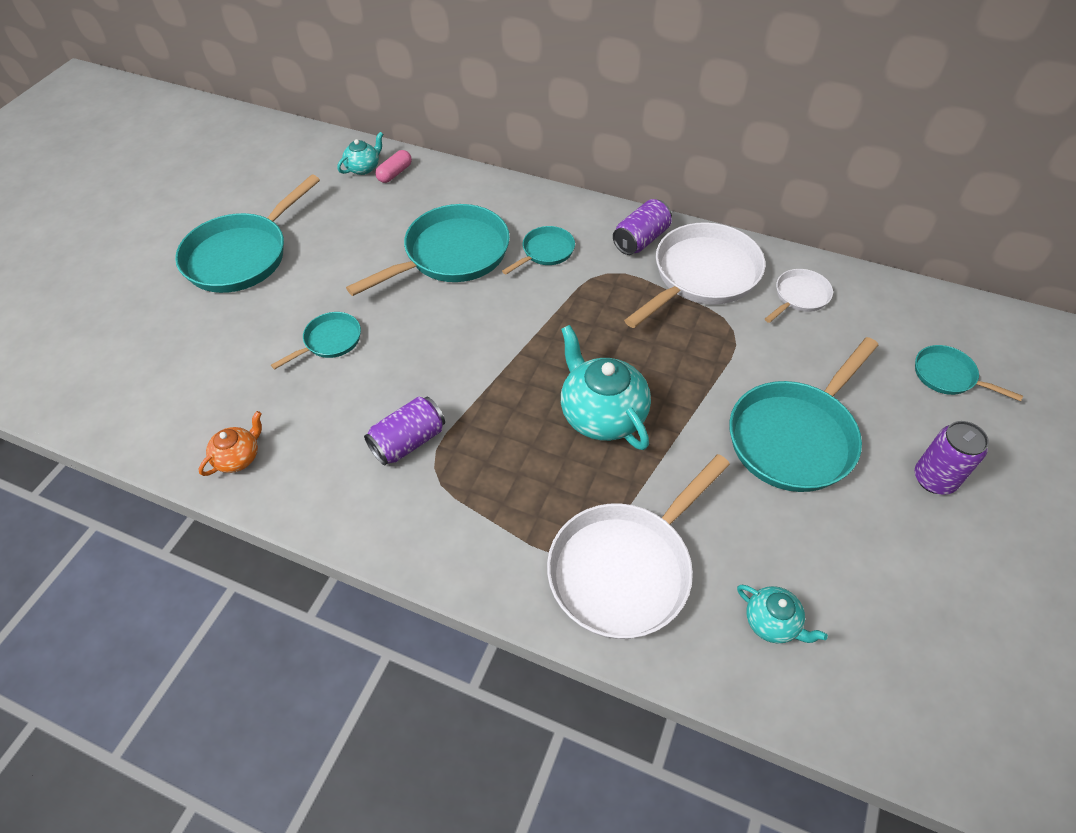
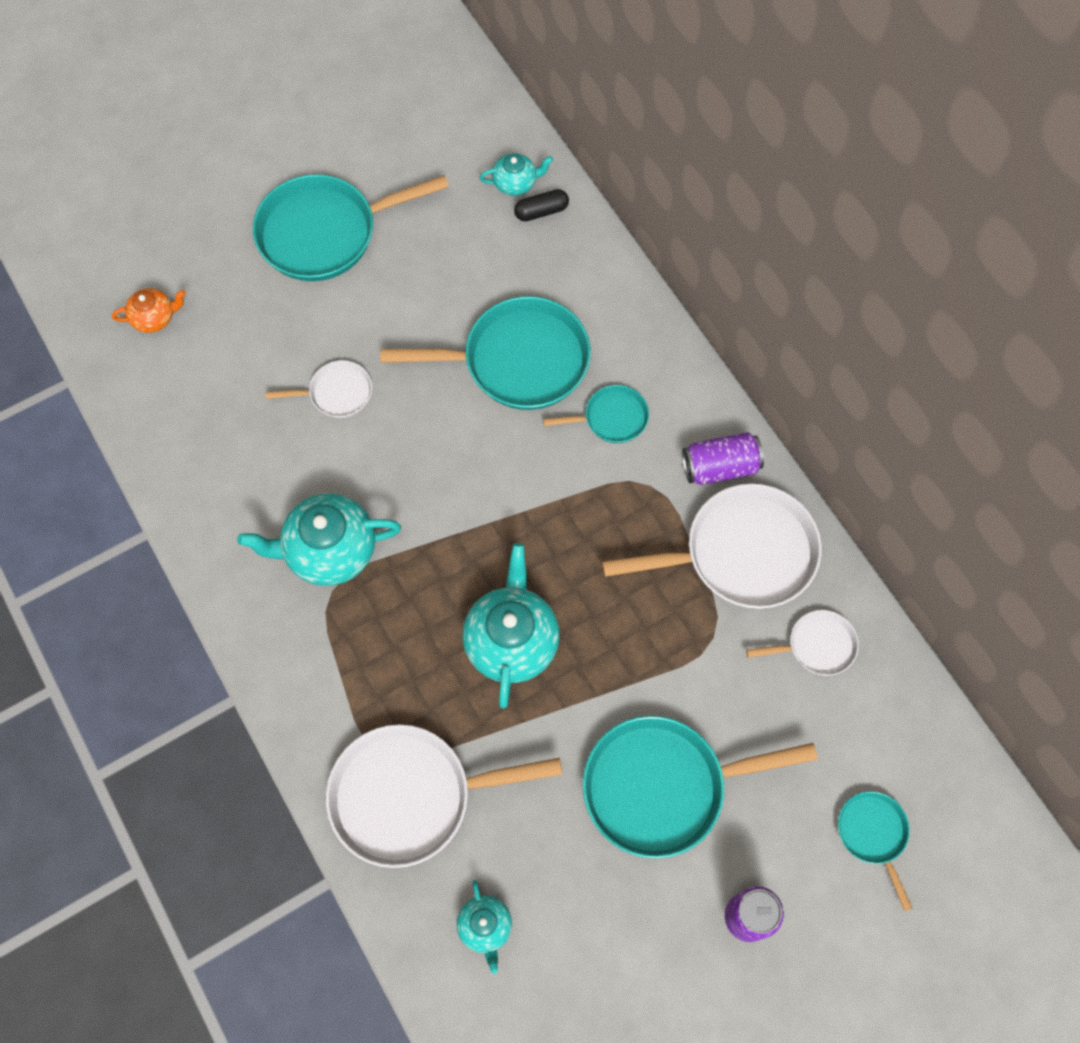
camera: 35 degrees right, 15 degrees up
(239, 457) = (187, 469): orange teapot -> orange teapot (154, 318)
(329, 341) = (336, 393): turquoise pan -> white pan
(395, 173) = (541, 211): pink capsule -> black capsule
(408, 441) = (329, 550): purple can -> turquoise teapot

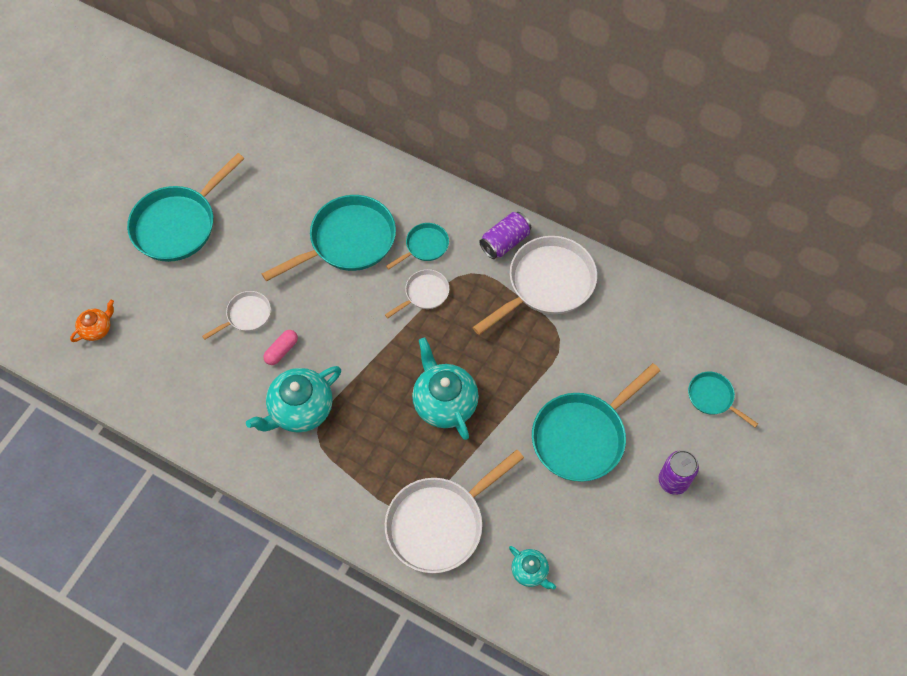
camera: 30 degrees left, 5 degrees down
(352, 462) = (281, 350): none -> pink capsule
(516, 183) = (282, 139): turquoise teapot -> none
(541, 211) = (308, 148): black capsule -> none
(816, 646) = (619, 313): white pan -> white pan (424, 294)

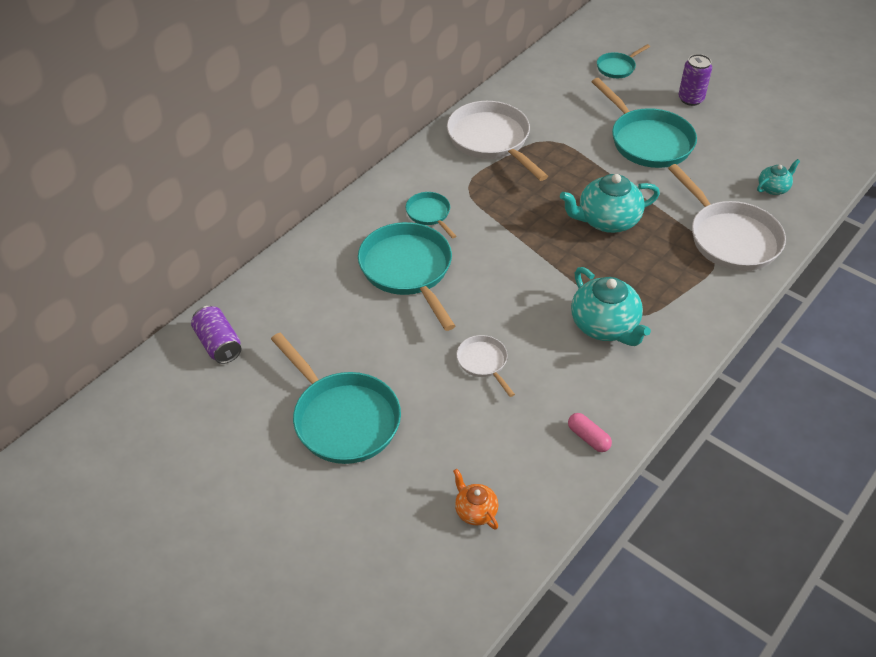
camera: 80 degrees left, 15 degrees down
(281, 350) = (533, 335): pink capsule -> pink capsule (588, 438)
(424, 294) = (485, 220): white pan -> none
(505, 242) = (439, 160): purple can -> purple can (218, 344)

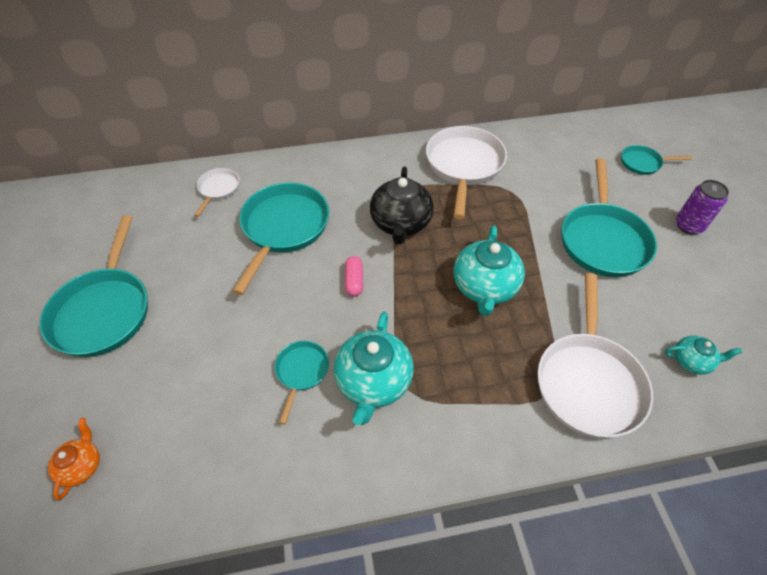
camera: 40 degrees right, 5 degrees up
(218, 344) = (110, 202): purple can -> none
(429, 214) = (350, 195): turquoise pan -> turquoise pan (301, 372)
(483, 362) = (244, 341): white pan -> white pan (218, 189)
(496, 212) = (401, 224): none -> black teapot
(588, 438) = (238, 477): pink capsule -> pink capsule (354, 281)
(607, 220) = (484, 287): turquoise teapot -> turquoise teapot turned 105 degrees counterclockwise

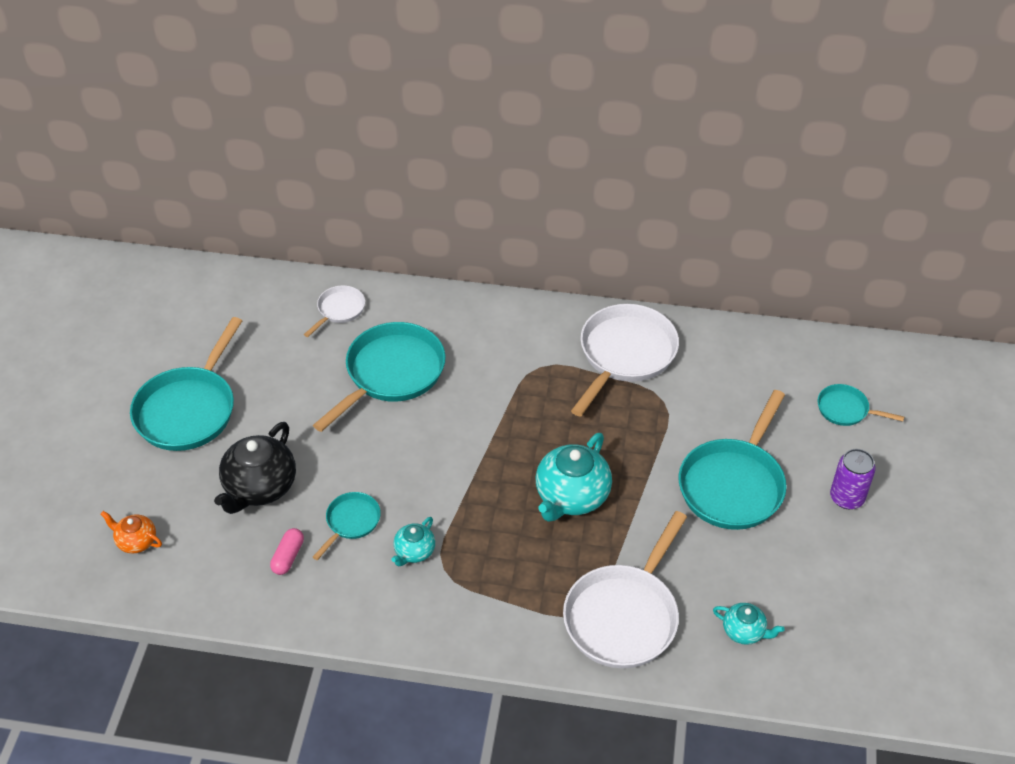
camera: 20 degrees right, 5 degrees down
(82, 466) = (136, 541): orange teapot -> orange teapot turned 90 degrees counterclockwise
(354, 281) = (439, 450): pink capsule -> pink capsule (288, 557)
(373, 382) = (414, 552): turquoise teapot -> turquoise teapot, size x0.53
(401, 224) = (517, 403): black teapot -> black teapot (259, 487)

